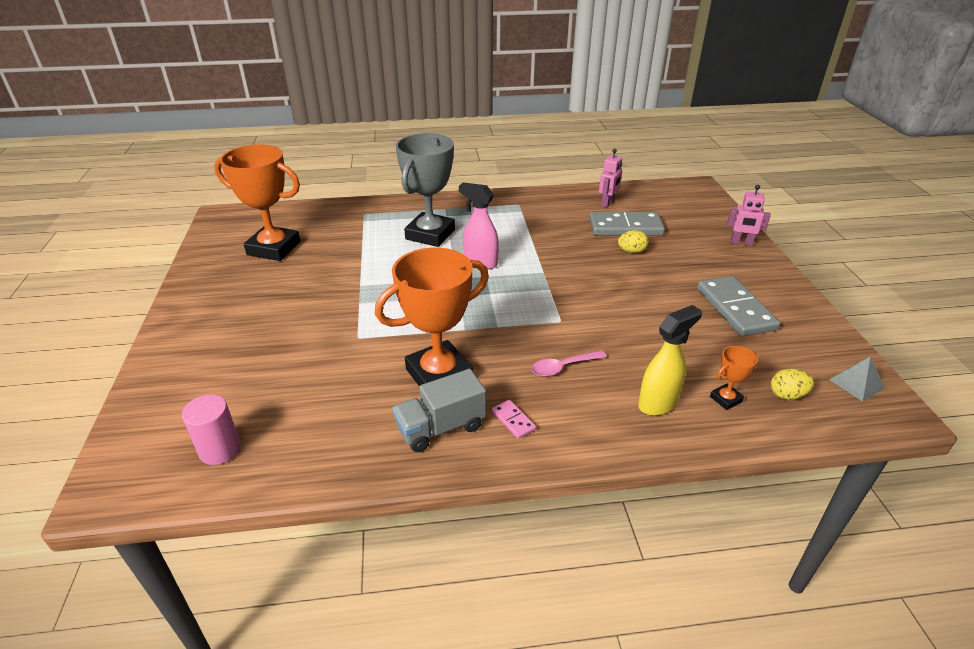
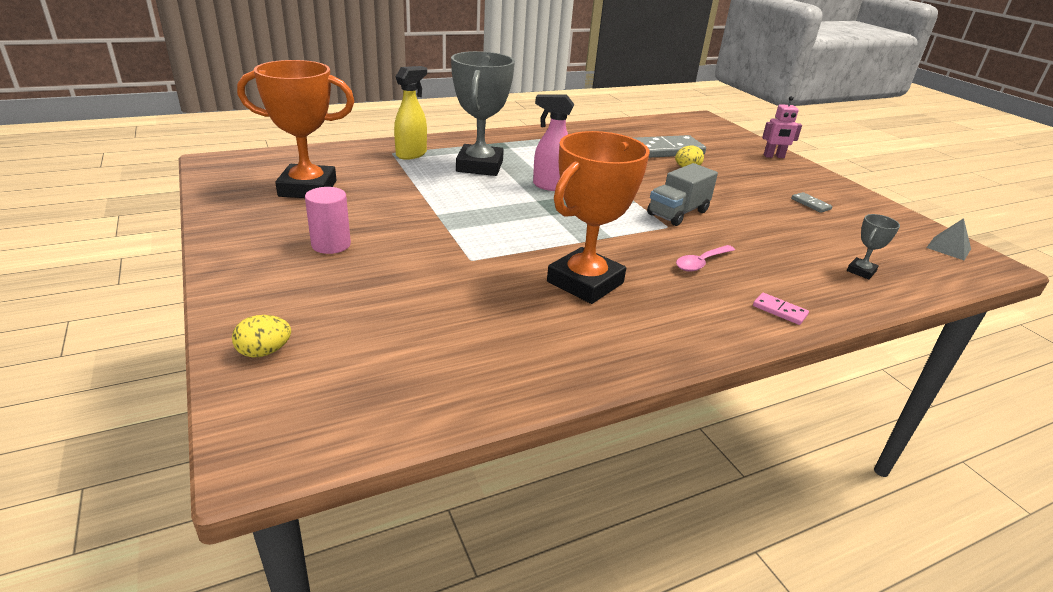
camera: 20 degrees left, 5 degrees down
(220, 449) = (386, 384): pink cylinder -> pink cylinder (331, 245)
(441, 427) = (624, 328): grey truck -> grey truck (677, 213)
(513, 420) = (691, 312): pink domino -> pink domino (779, 310)
(607, 203) = (634, 133): pink robot -> none
(658, 403) = (809, 281): yellow spray bottle -> yellow spray bottle (412, 154)
(725, 399) = (861, 271): orange trophy -> grey trophy
(735, 309) = (810, 204): grey domino -> grey domino, size x0.44
(787, 395) = (905, 262): yellow egg -> yellow egg (264, 352)

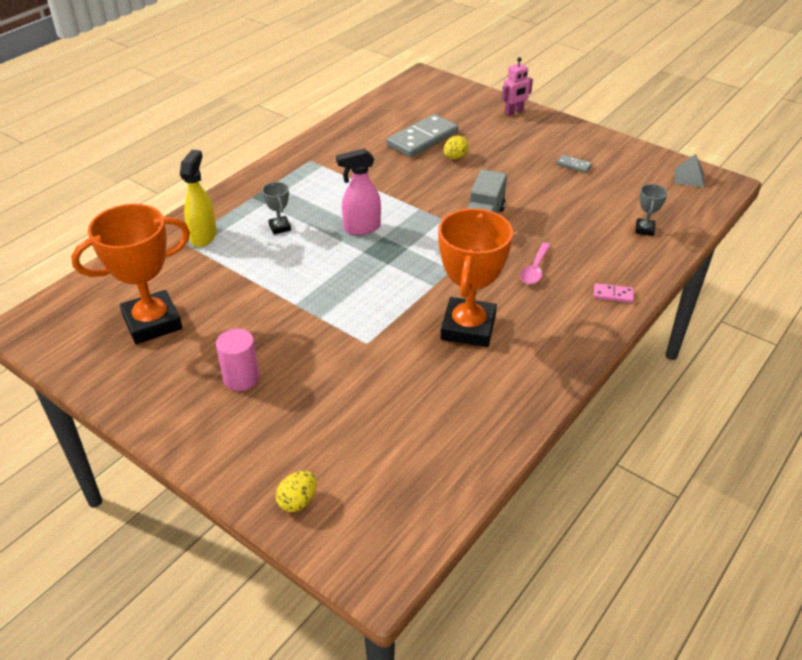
camera: 25 degrees left, 10 degrees up
(479, 166) = (280, 227): grey trophy -> grey trophy, size x0.43

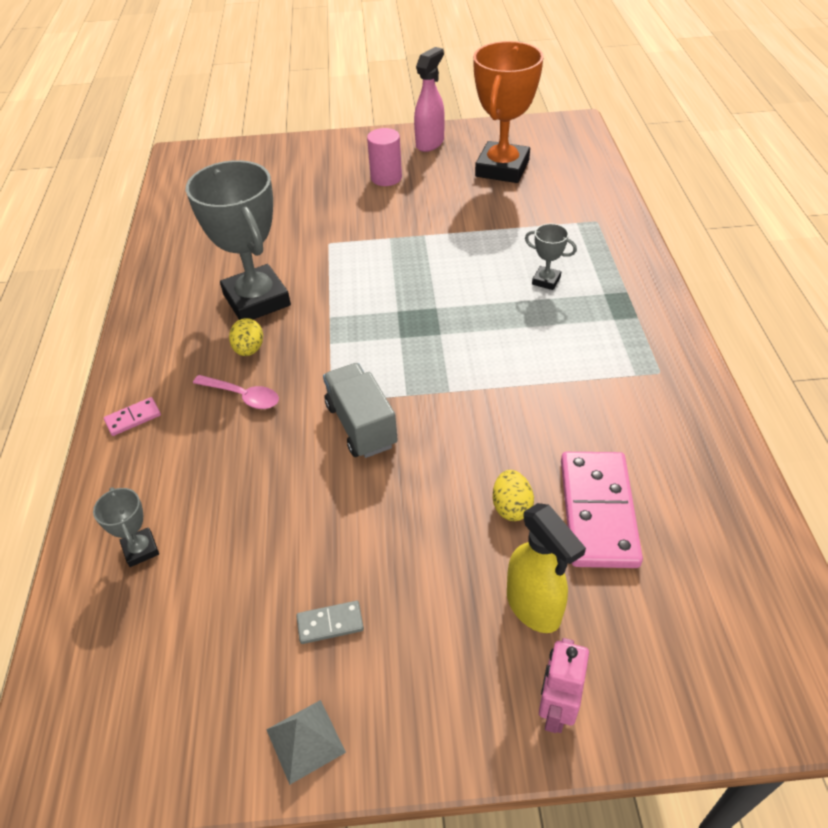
camera: 140 degrees right, 5 degrees up
(203, 236) = (590, 234): yellow spray bottle -> yellow spray bottle (534, 607)
(298, 501) = (262, 154): yellow egg -> yellow egg (249, 350)
(361, 228) = (473, 328): pink spray bottle -> pink spray bottle (430, 143)
(422, 139) = (597, 511): grey domino -> pink domino
(468, 327) = (257, 300): orange trophy -> grey trophy
(535, 269) = (243, 396): pink spoon -> pink spoon turned 135 degrees clockwise
(689, 177) = (113, 744): grey pyramid -> grey pyramid (305, 741)

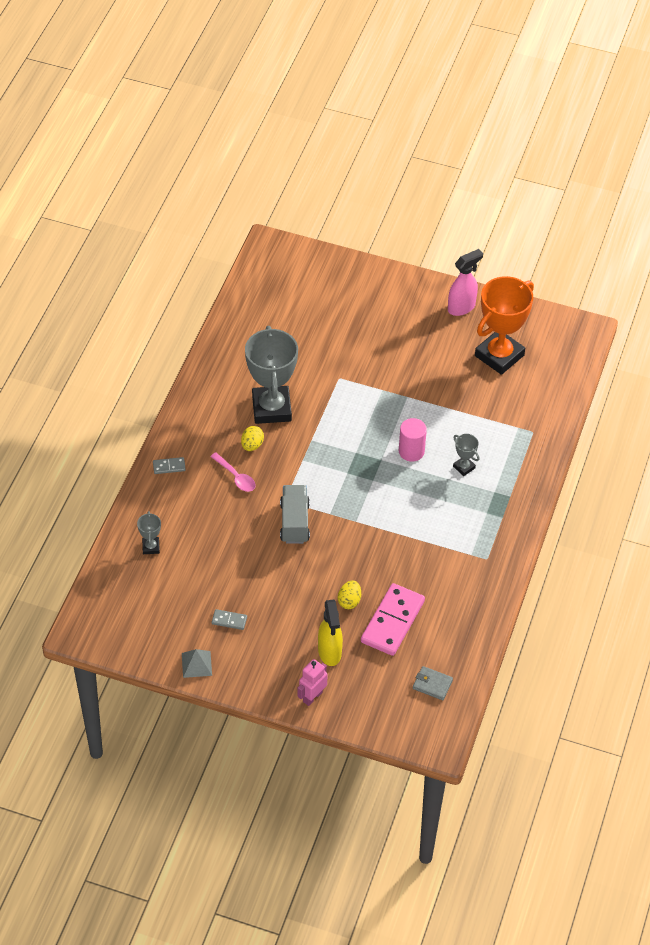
camera: 20 degrees right, 5 degrees up
(133, 418) = (169, 466): pink domino -> grey domino
(386, 178) = (409, 331): pink cylinder -> pink cylinder (411, 451)
(735, 590) = (432, 684): none -> grey wallet

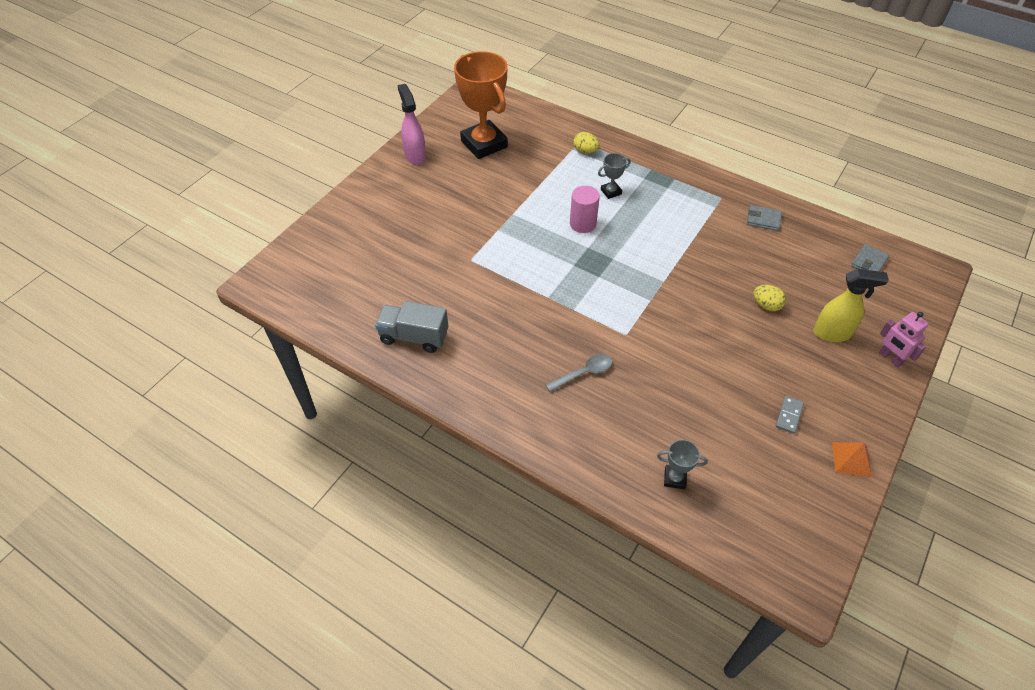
camera: 75 degrees left, 0 degrees up
(169, 466) = (554, 437): grey domino -> none
(196, 664) = (851, 459): grey pyramid -> orange pyramid
(236, 477) = (584, 373): pink spoon -> grey spoon
(252, 445) = (542, 350): yellow egg -> yellow egg (585, 151)
(271, 408) = (494, 323): grey trophy -> none
(294, 522) = (658, 331): grey truck -> grey truck (414, 337)
(392, 621) = (793, 277): pink domino -> none
(465, 595) = (763, 219): none -> grey wallet

